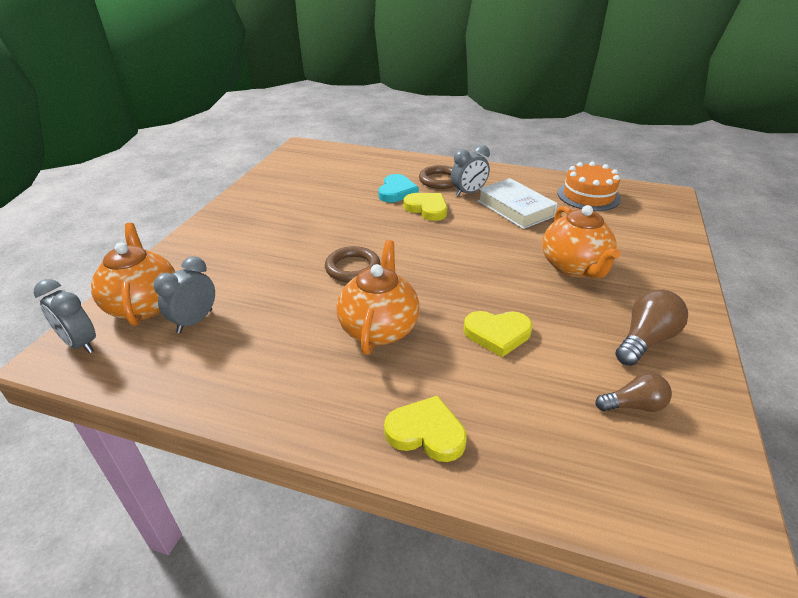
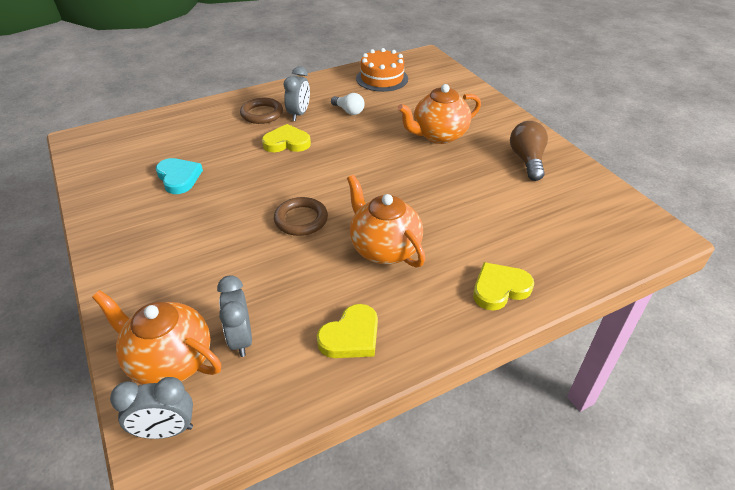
camera: 45 degrees left, 5 degrees up
(396, 191) = (241, 140): turquoise heart -> turquoise heart (179, 178)
(497, 334) = (455, 205): yellow heart -> yellow heart (351, 336)
(515, 208) = (349, 111): white book -> white light bulb
(574, 267) = (438, 135): orange teapot -> orange teapot turned 120 degrees clockwise
(633, 405) = (565, 200): brown light bulb -> none

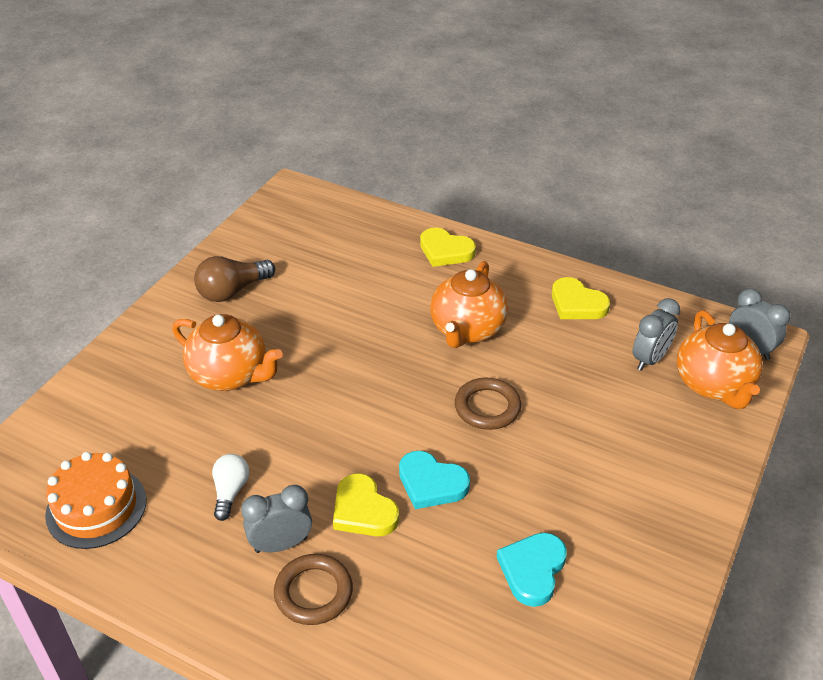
camera: 125 degrees left, 0 degrees up
(274, 170) = (431, 483): none -> turquoise heart
(351, 336) = (577, 304): yellow heart -> yellow heart turned 150 degrees counterclockwise

